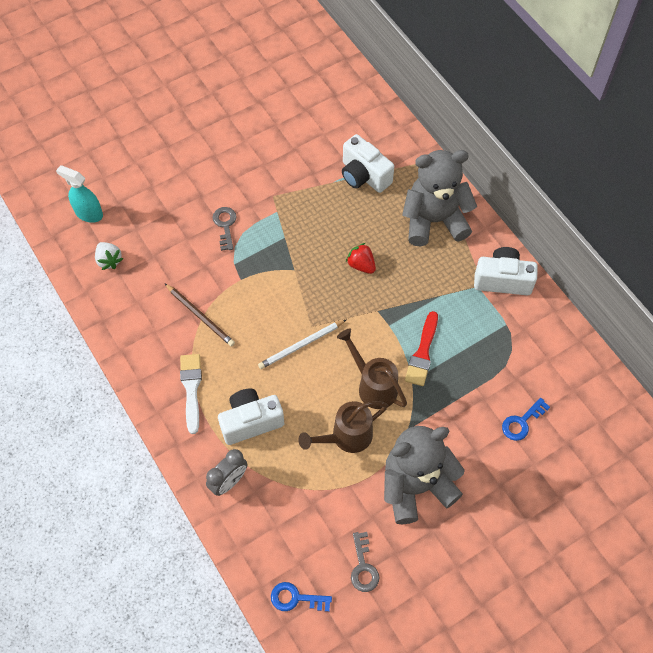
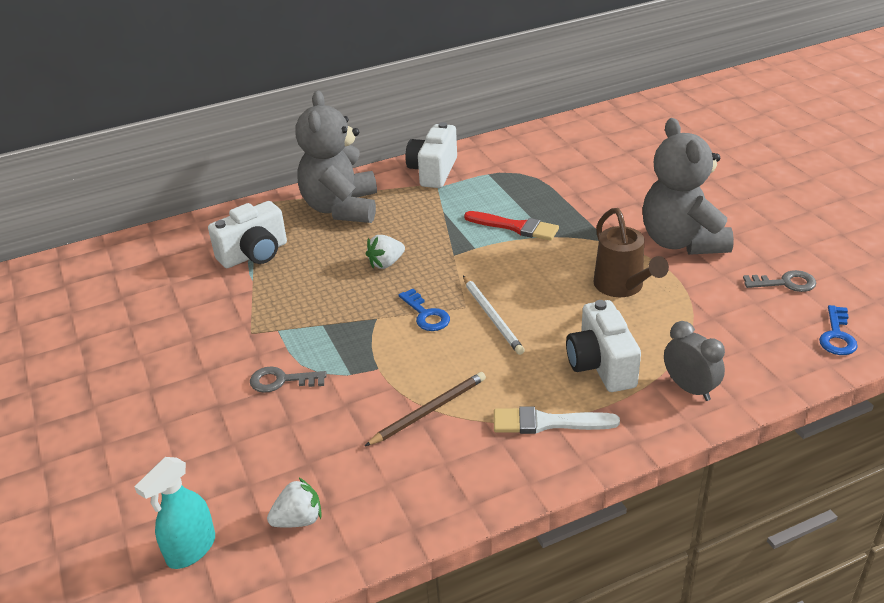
camera: 80 degrees left, 25 degrees down
(361, 265) = (386, 263): red strawberry -> white strawberry
(373, 386) = (555, 263): brown watering can -> none
(522, 422) = (604, 173): blue key -> blue key (426, 314)

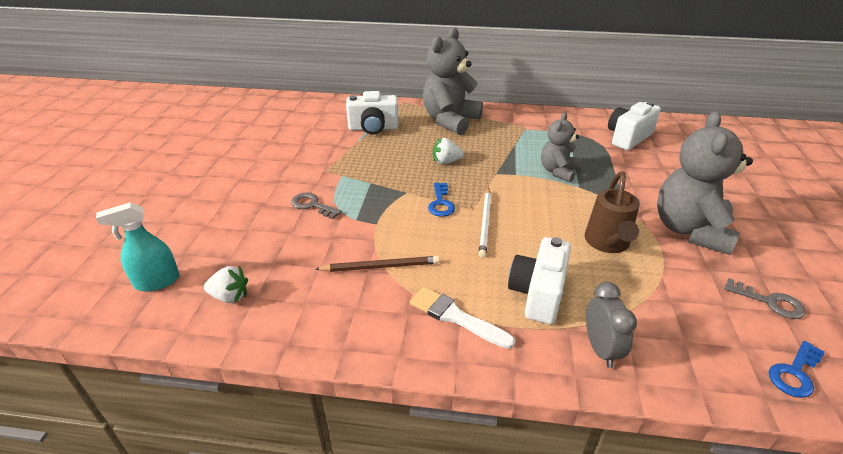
camera: 30 degrees right, 0 degrees up
(433, 171) = (531, 119): white camera -> white camera (628, 138)
(515, 227) = (558, 171): red brush -> grey teddy bear

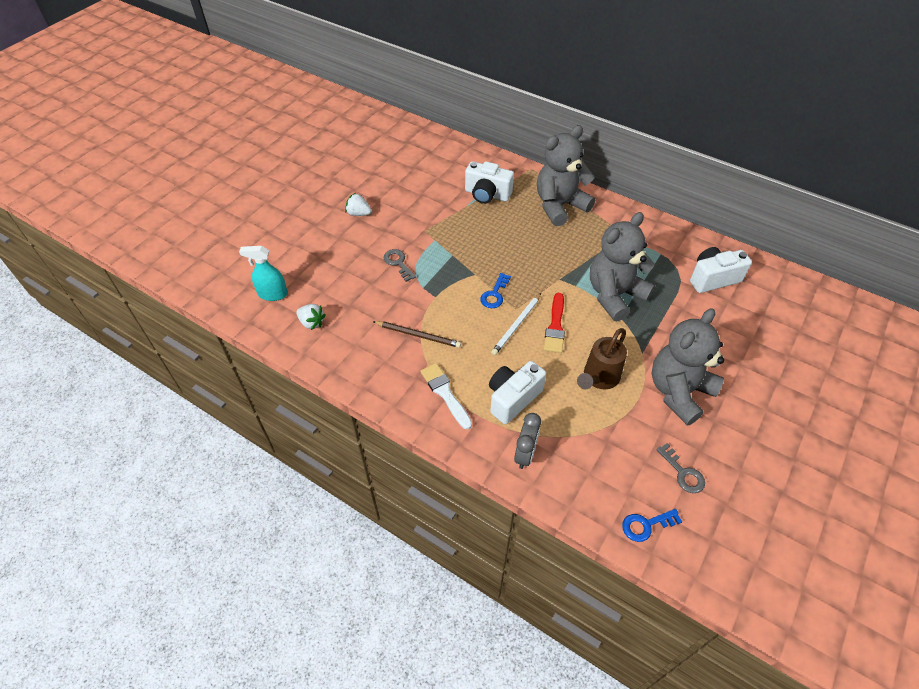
camera: 25 degrees right, 15 degrees up
(446, 162) = (525, 253): white strawberry -> white strawberry (358, 213)
(525, 212) = (555, 326): none -> red brush
(558, 171) = (614, 295): grey teddy bear -> grey teddy bear, size x1.72

